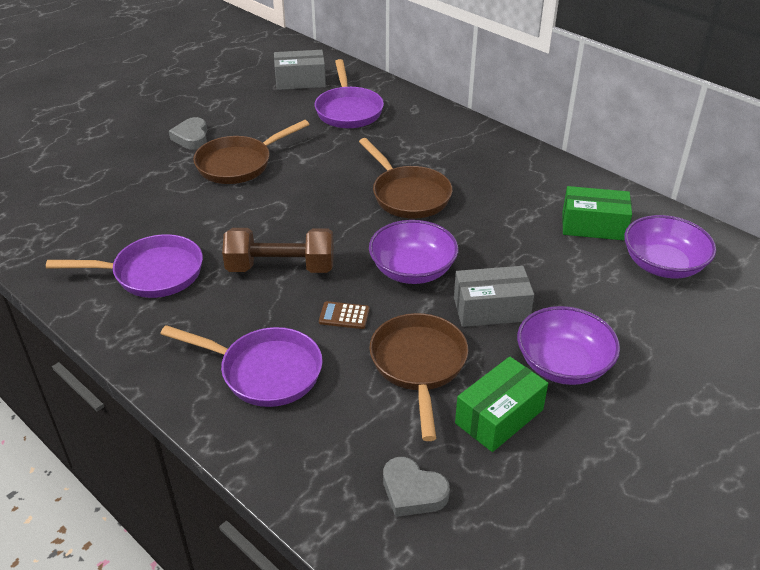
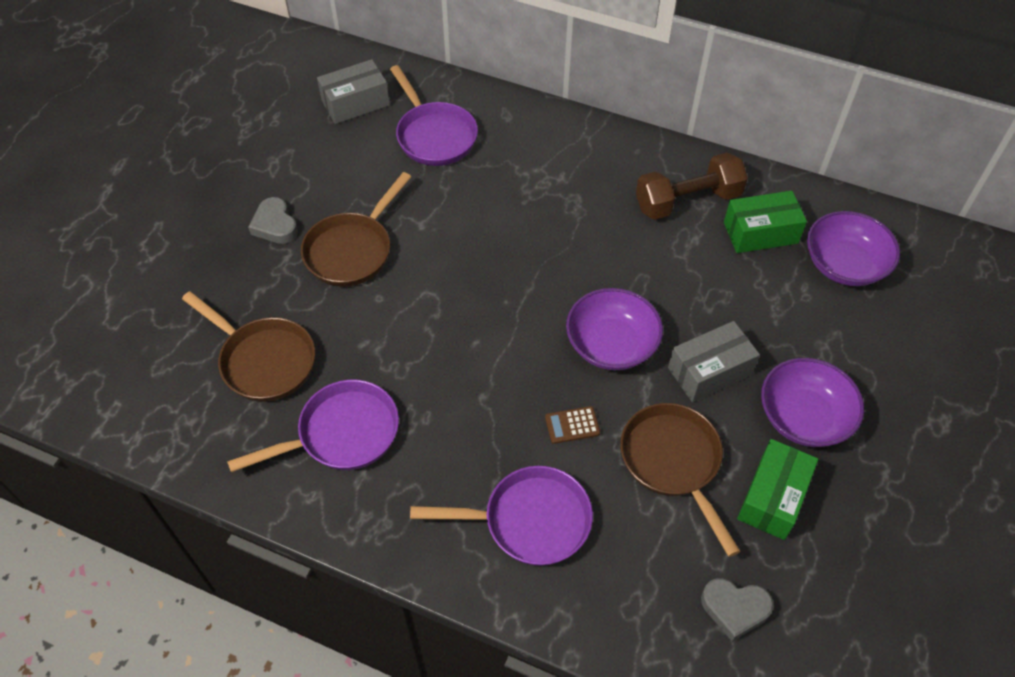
camera: 20 degrees left, 15 degrees up
(281, 268) = (476, 383): brown dumbbell -> brown dumbbell (687, 201)
(408, 195) = (559, 244): brown pan -> brown pan (264, 361)

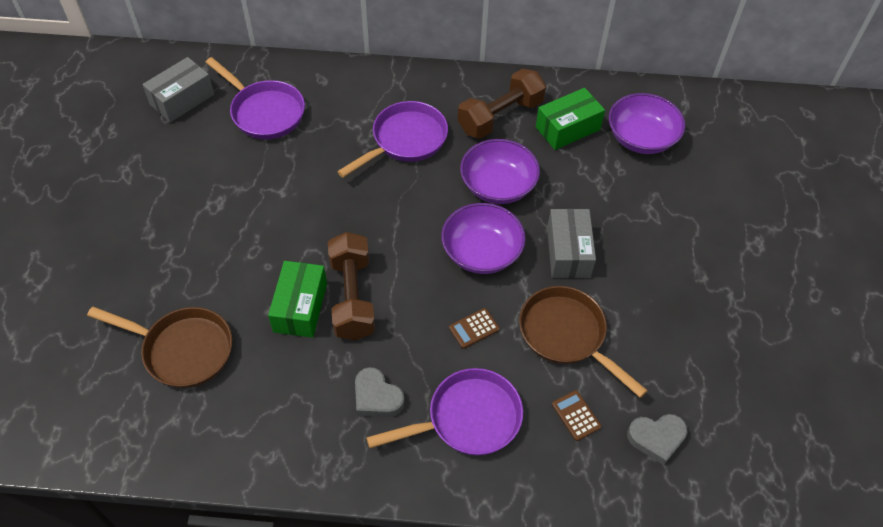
camera: 20 degrees left, 0 degrees up
(275, 225) = (148, 226): grey heart -> grey heart (377, 397)
(342, 434) = (279, 393): purple pan -> purple pan (405, 140)
(352, 250) = (228, 231): brown pan -> none
(454, 354) = (352, 297): none -> brown dumbbell
(651, 554) = (576, 415): none -> brown calculator
(709, 371) = (568, 252): grey box -> grey box turned 45 degrees counterclockwise
(773, 497) = (653, 340): green box -> green box (300, 307)
(803, 417) = (654, 269): purple bowl -> purple bowl (498, 186)

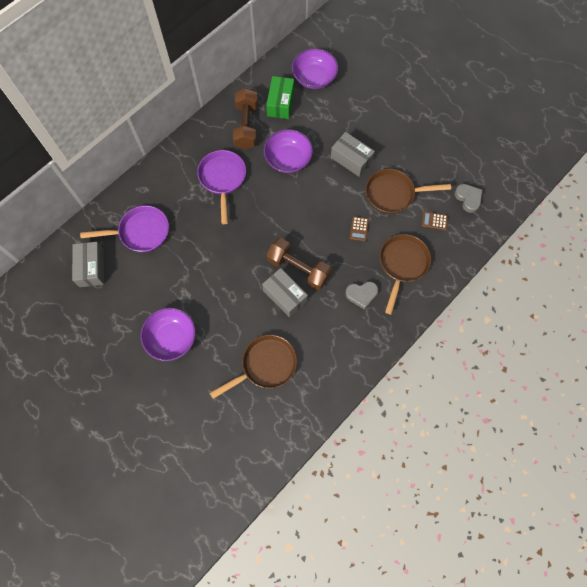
camera: 50 degrees left, 15 degrees up
(300, 307) = (285, 296): green box -> grey box
(468, 419) = (402, 265): purple pan -> brown pan
(481, 252) = (320, 195): purple bowl -> purple bowl (171, 338)
(656, 438) = (468, 198): grey heart -> grey heart turned 60 degrees counterclockwise

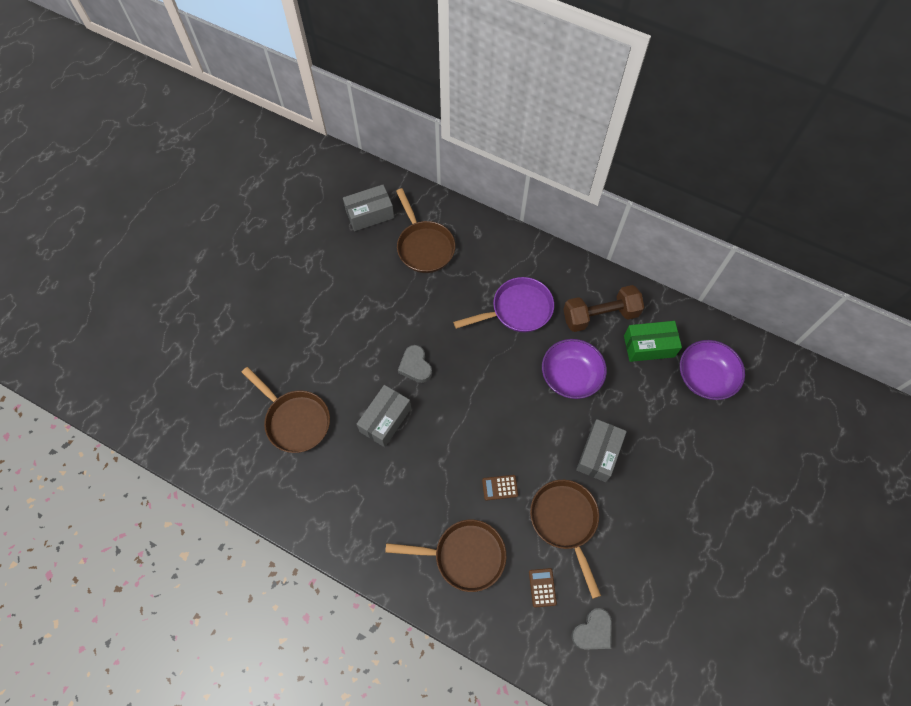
camera: 75 degrees right, 5 degrees down
(141, 232) = (424, 247): purple pan -> brown pan
(171, 338) = (307, 314): purple bowl -> none
(298, 269) = (424, 426): brown dumbbell -> none
(361, 295) = (409, 511): grey heart -> grey heart (415, 366)

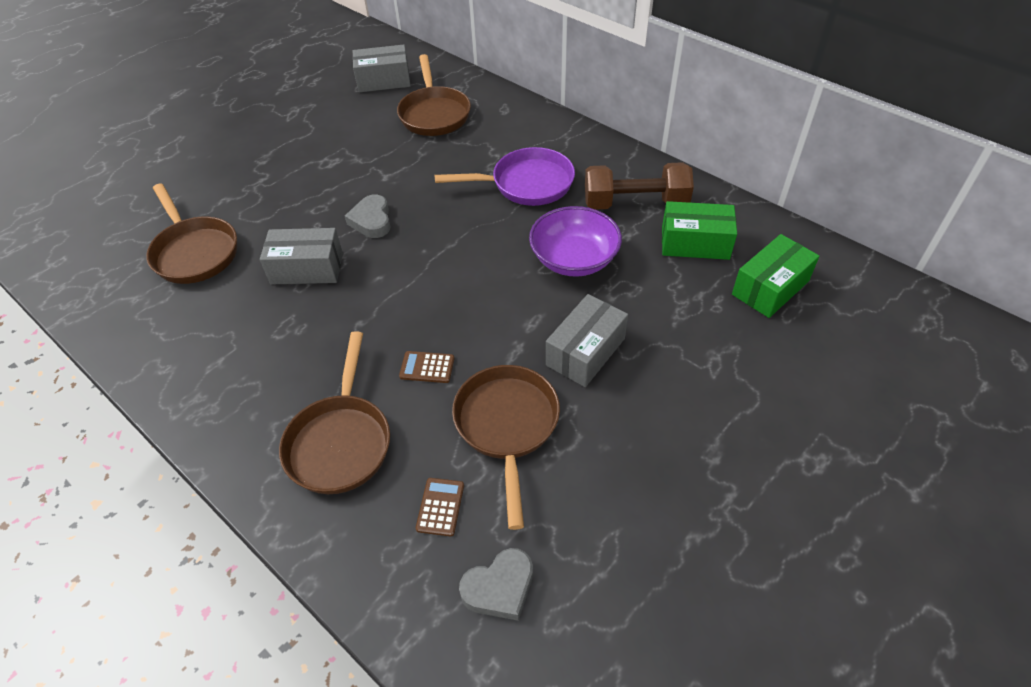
camera: 15 degrees right, 15 degrees down
(385, 420) = (307, 268): grey box -> grey box turned 45 degrees clockwise
(464, 556) = (340, 442): brown pan -> brown pan turned 75 degrees clockwise
(705, 377) = (770, 288): purple bowl -> green box

